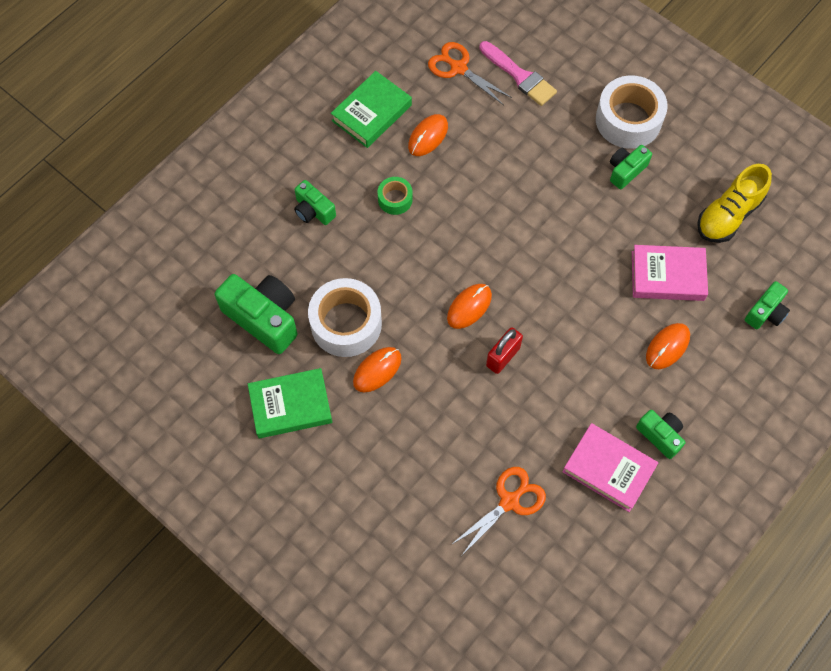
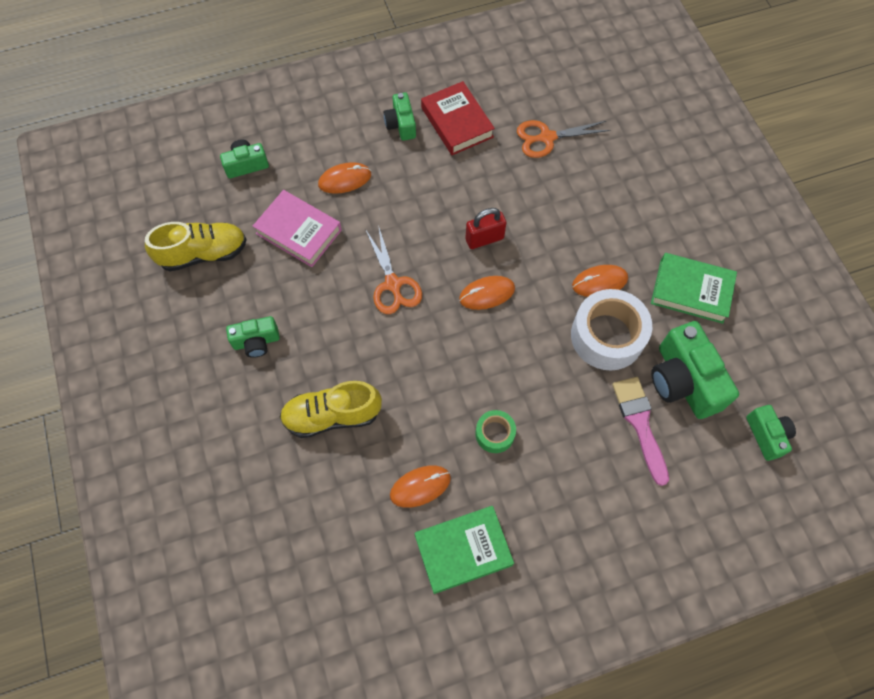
camera: 150 degrees left, 0 degrees up
(313, 210) = (584, 466): green camera -> green camera (766, 435)
(458, 68) = (335, 553): orange scissors -> orange scissors (393, 284)
(519, 76) = (278, 505): pink brush -> pink brush (640, 424)
(526, 149) = (332, 416): none -> yellow shoe
(608, 469) = (457, 122): pink book -> red book
(628, 120) = (212, 391): white tape -> none

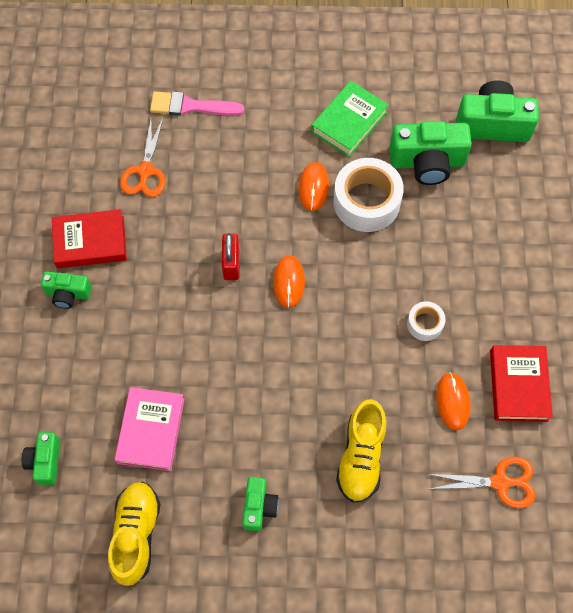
camera: 70 degrees left, 0 degrees up
(298, 232) = (151, 431): pink book -> pink book turned 45 degrees counterclockwise
(344, 180) = (109, 368): orange mouse -> none
(393, 284) = (246, 360): orange scissors -> orange scissors (500, 482)
(463, 550) = (518, 385): green book -> red book
(495, 434) = (425, 324): green tape -> white tape
(640, 424) = (453, 209): pink brush -> pink brush (191, 106)
(766, 435) = (492, 124): green camera -> green camera, size x1.78

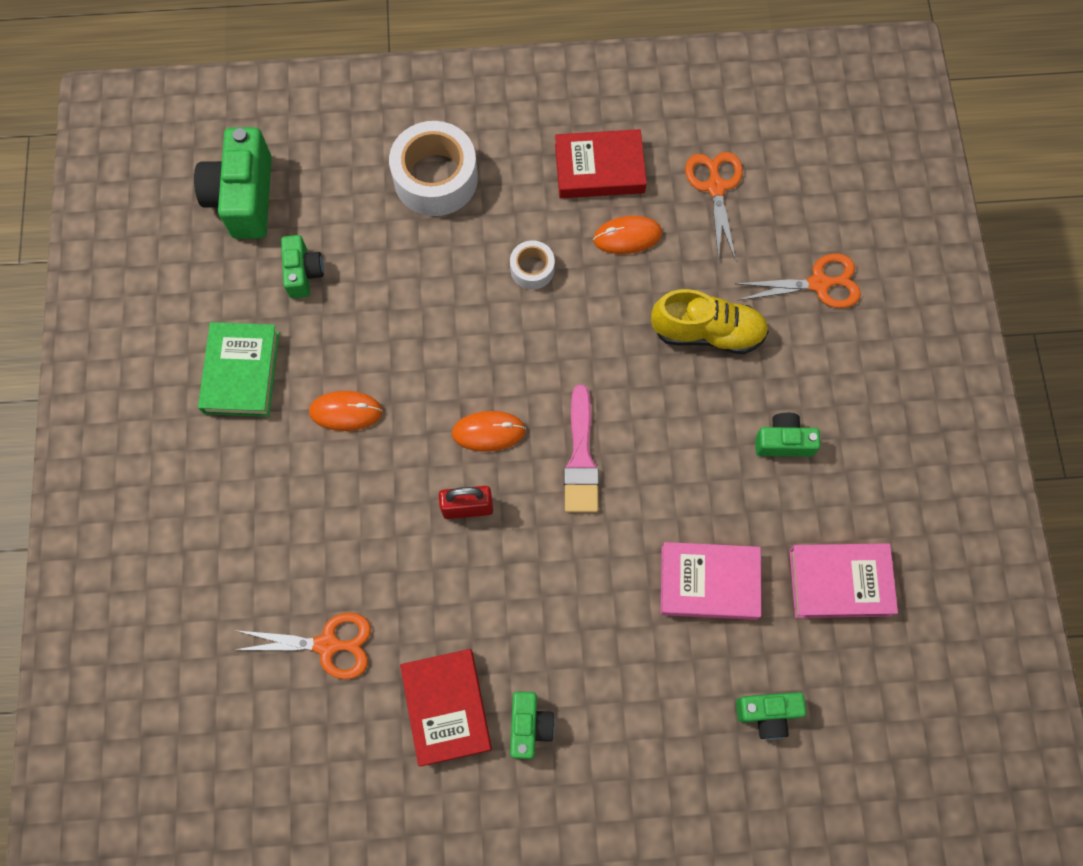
camera: 95 degrees left, 5 degrees up
(136, 534) = (839, 582): yellow shoe -> pink book
(191, 106) = (215, 593): pink brush -> pink brush (581, 458)
(349, 122) = (241, 372): green book -> green book turned 60 degrees clockwise
(366, 202) = (365, 344): white tape -> white tape (435, 178)
(402, 561) = (819, 284): none -> orange scissors
(427, 162) = (303, 273): green camera -> green camera, size x0.56

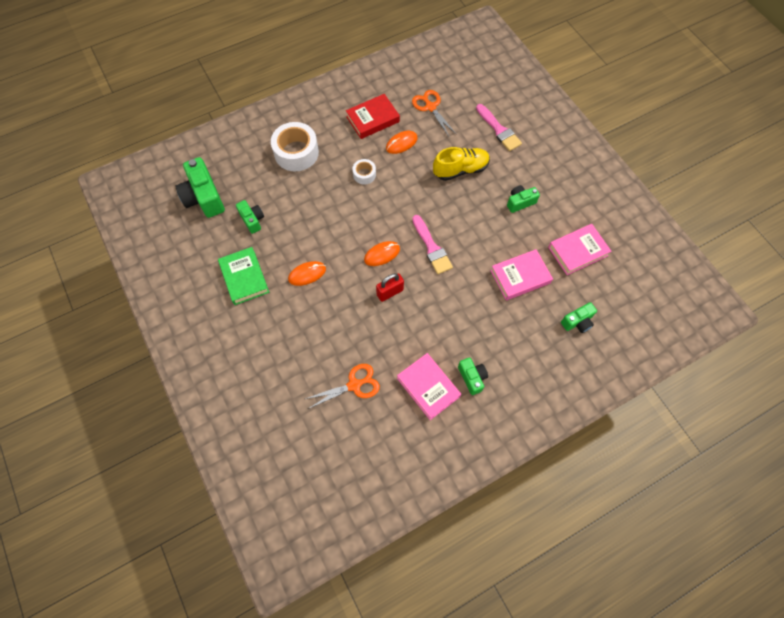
camera: 25 degrees left, 5 degrees down
(446, 707) = (428, 387): red book -> pink book
(819, 284) = (499, 130): orange scissors -> pink brush

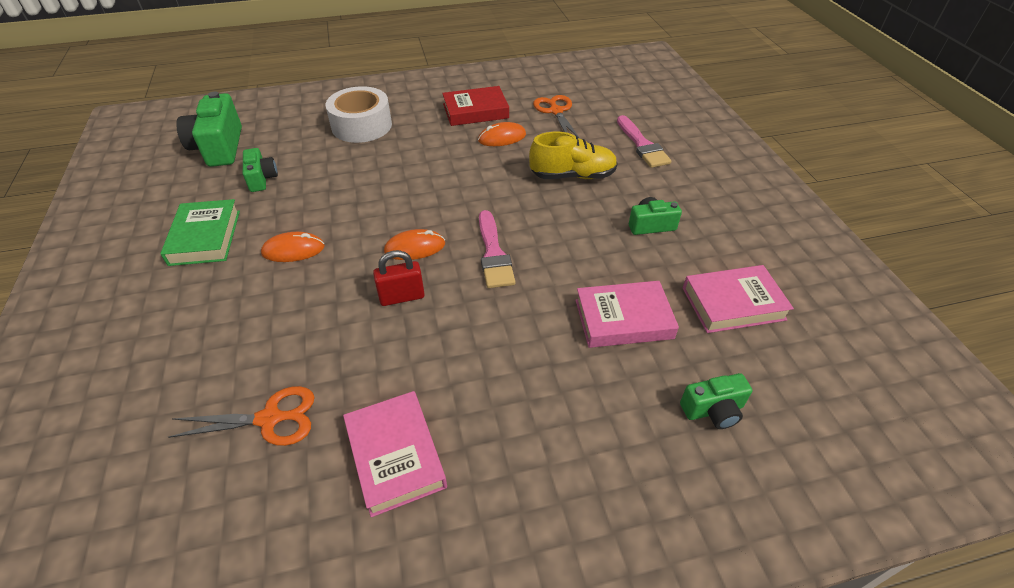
camera: 15 degrees right, 20 degrees down
(364, 174) = (436, 159): white tape -> none
(472, 377) = (483, 459): green camera -> none

